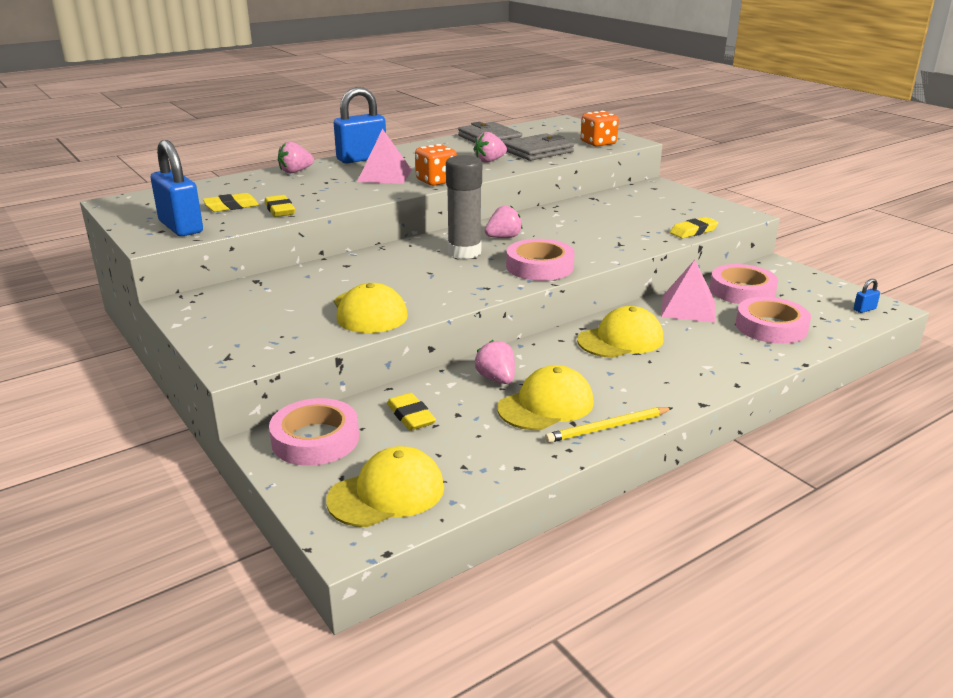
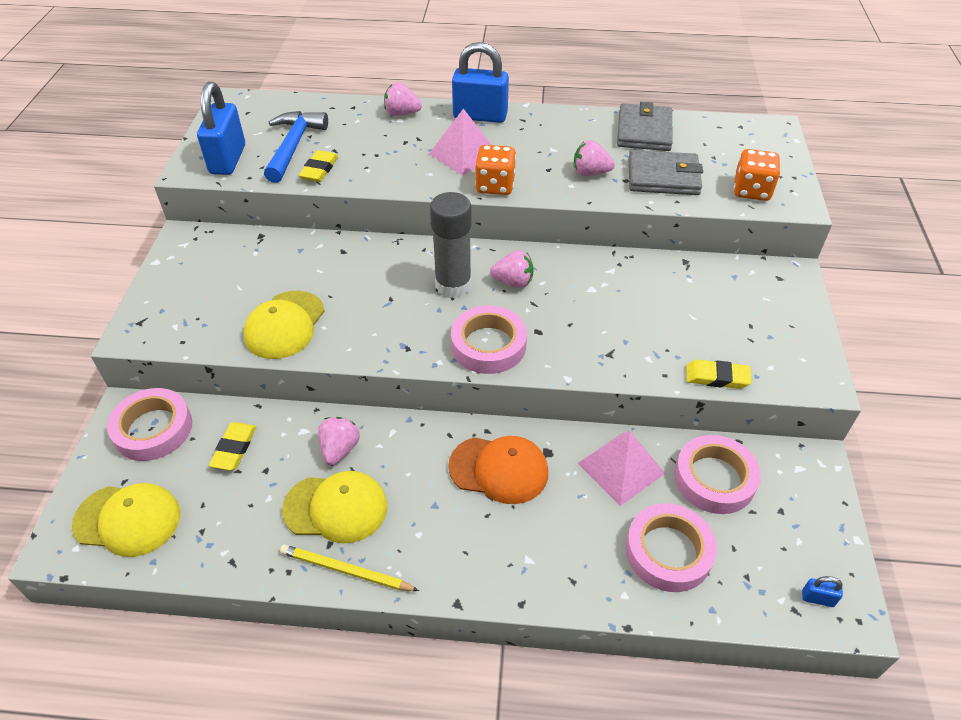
camera: 40 degrees right, 20 degrees up
(231, 206) = (293, 146): yellow eraser -> blue hammer
(621, 340) = (499, 469): yellow cap -> orange cap

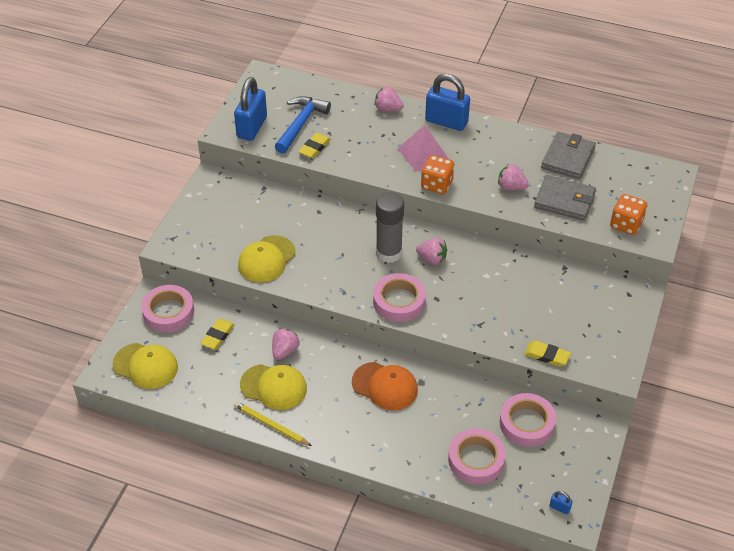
camera: 15 degrees right, 0 degrees up
(621, 468) = (466, 403): pink pyramid -> none

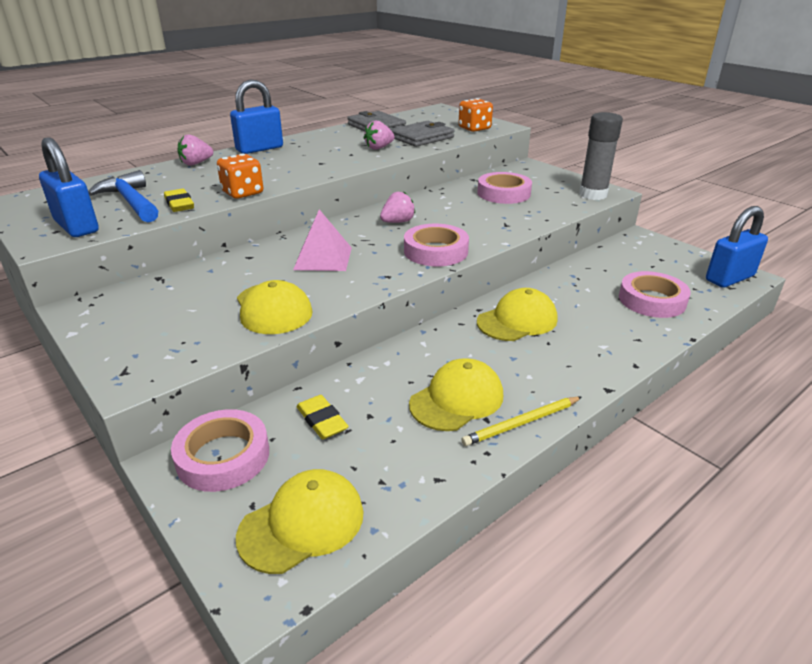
camera: 60 degrees left, 15 degrees down
(285, 351) = (404, 371): pink strawberry -> none
(385, 386) = (517, 320): orange cap -> yellow cap
(389, 253) = (362, 238): grey glue stick -> grey glue stick (593, 194)
(423, 154) = (282, 165): pink pyramid -> pink pyramid (323, 258)
(437, 185) = (331, 169): orange dice -> orange dice (243, 193)
(527, 423) = (617, 264): pink tape -> pink tape (503, 193)
(547, 356) = (570, 209): yellow eraser -> none
(559, 508) = (729, 278): blue padlock -> blue padlock, size x2.49

